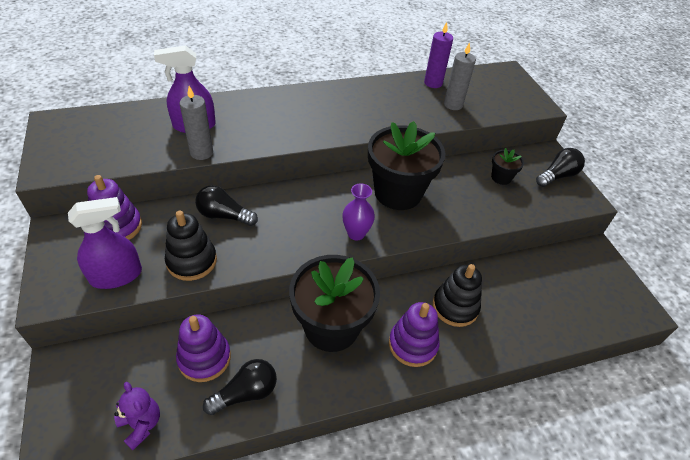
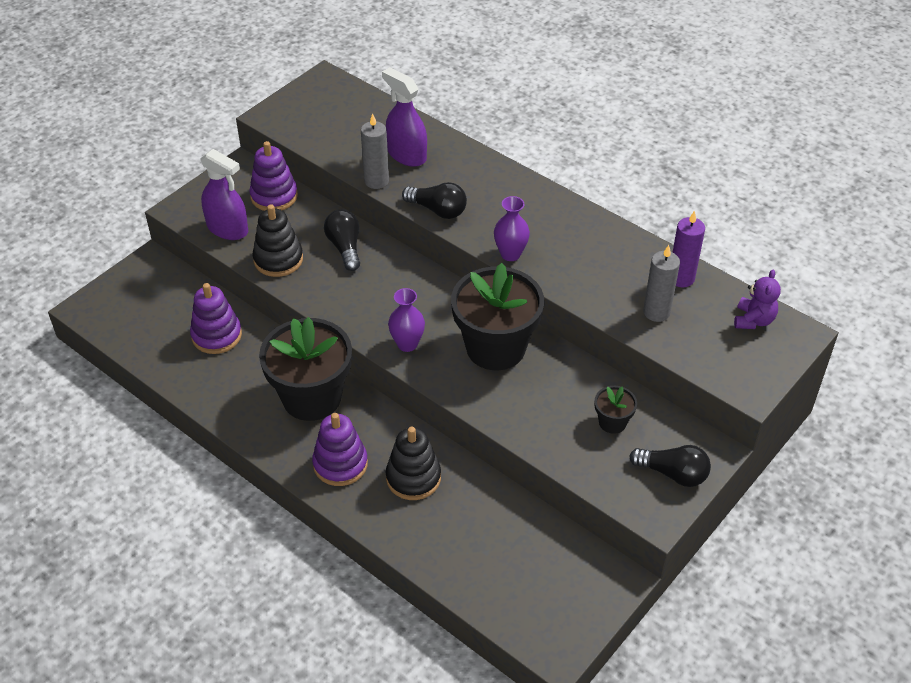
camera: 60 degrees right, 0 degrees up
(141, 424) = (138, 336): purple teddy bear -> purple teddy bear (753, 320)
(246, 393) = (206, 378): black light bulb -> black light bulb (438, 210)
(347, 131) = (510, 254): none -> purple vase

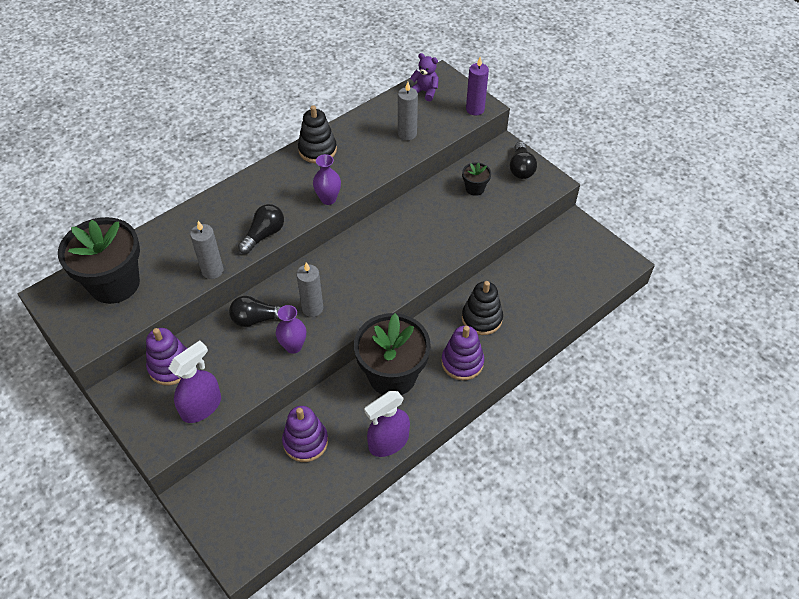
camera: 80 degrees left, 5 degrees up
(278, 259) = (256, 369): black stacking toy -> black stacking toy (317, 150)
(368, 290) = (312, 308): none -> grey candle
(406, 155) = (186, 246): purple spray bottle -> purple spray bottle (388, 442)
(407, 344) = (378, 290): purple vase -> purple vase (293, 346)
(495, 347) = (394, 238): black flower pot -> black flower pot (114, 284)
(673, 474) = (521, 168): black light bulb -> black light bulb turned 150 degrees clockwise
(681, 278) = (378, 116): purple candle -> purple candle (475, 109)

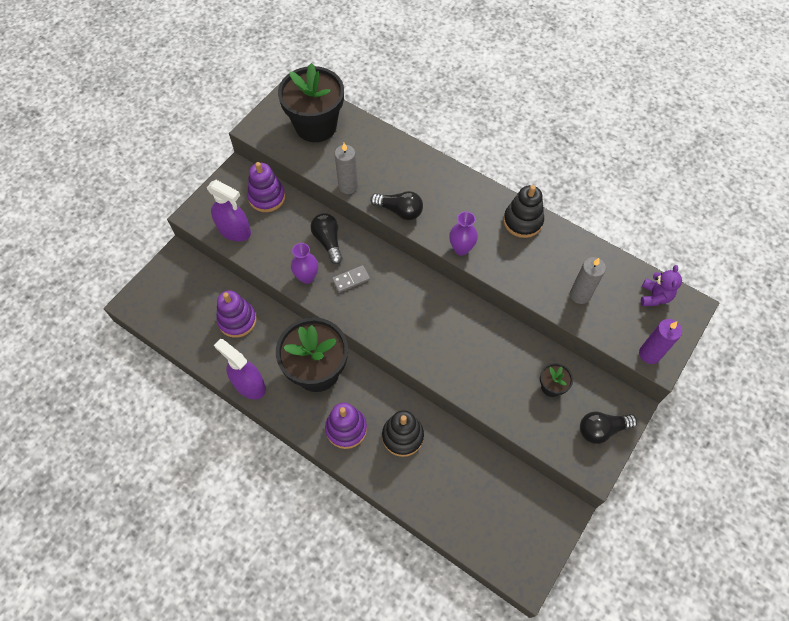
camera: 75 degrees right, 10 degrees up
(312, 308) = (351, 280): grey candle -> grey domino

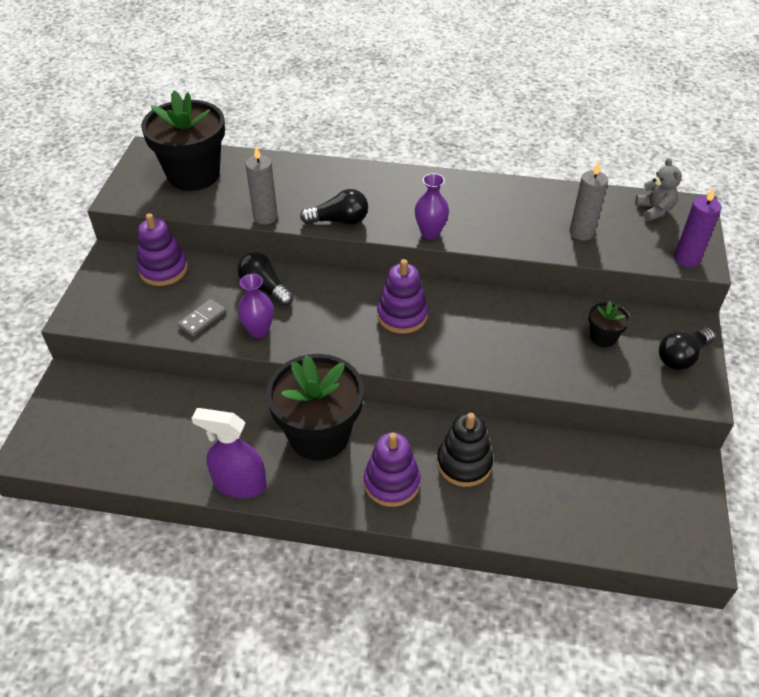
camera: 25 degrees left, 15 degrees down
(234, 230) = (139, 314): purple spray bottle -> none
(237, 320) = (185, 419): purple stacking toy -> purple stacking toy (402, 315)
(351, 280) = (314, 315): grey domino -> grey domino (202, 319)
(522, 221) = (479, 190): black stacking toy -> none
(654, 296) = (654, 210): purple teddy bear -> grey teddy bear

